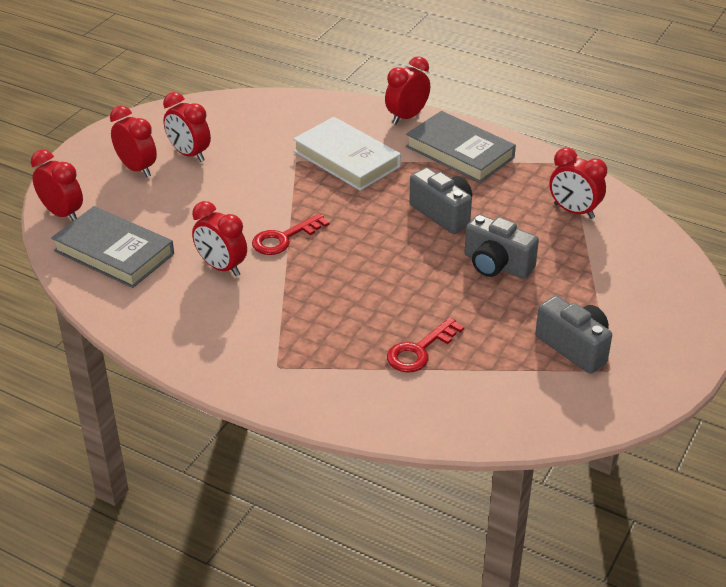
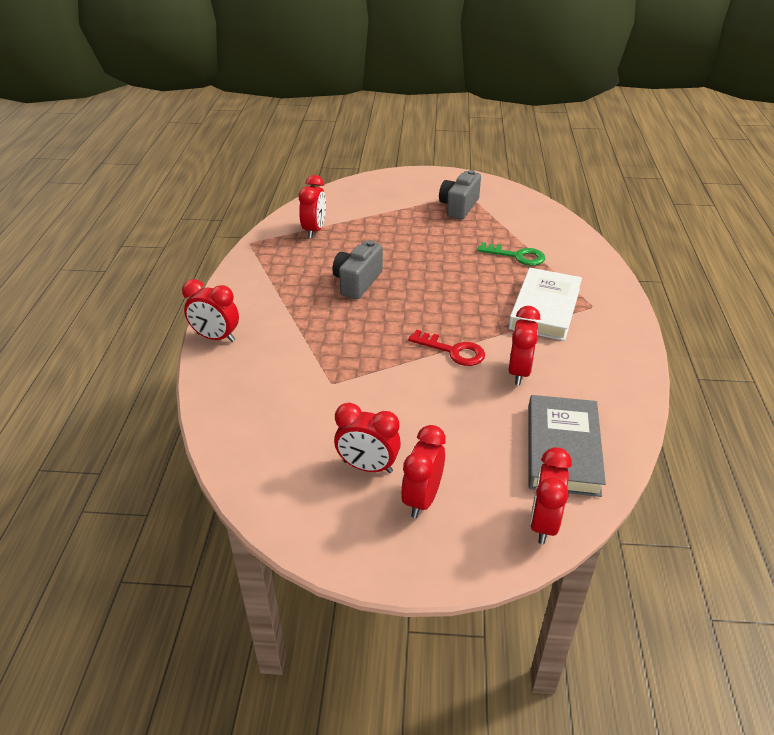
camera: 115 degrees left, 0 degrees up
(189, 154) = (367, 467): red clock -> red clock turned 90 degrees clockwise
(346, 159) = (310, 353): white book -> white book (545, 308)
(419, 350) = (517, 256): red key -> green key
(459, 152) = (262, 294): grey book -> none
(496, 265) = (402, 247): grey camera -> none

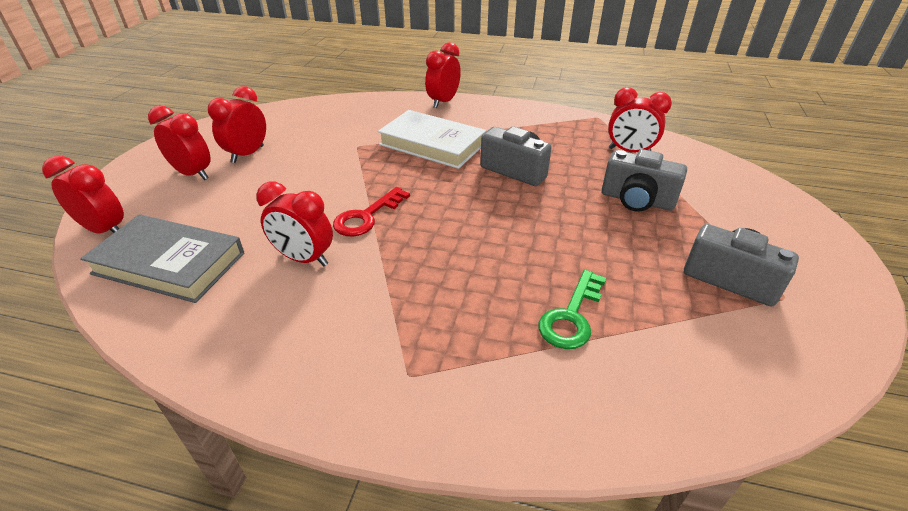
camera: 100 degrees right, 0 degrees up
(386, 231) = (637, 200): none -> grey camera
(545, 308) = (420, 314): white book -> white book (432, 144)

